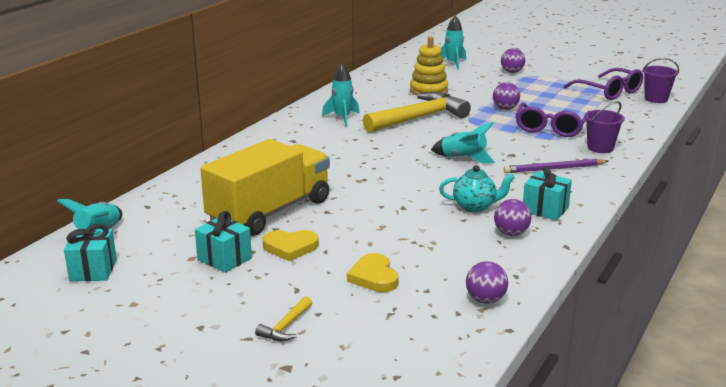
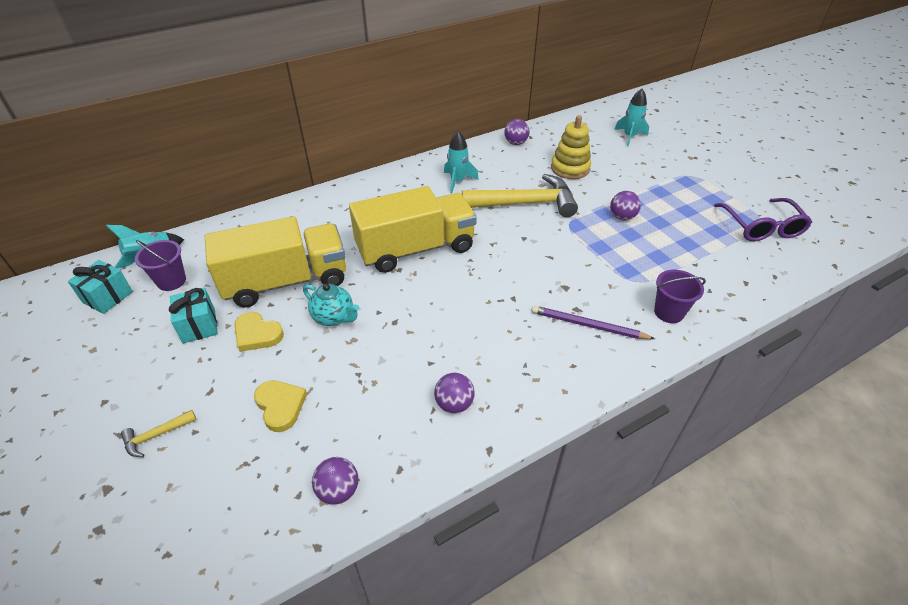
camera: 30 degrees right, 20 degrees up
(362, 164) = (415, 249): none -> yellow truck
(374, 277) = (280, 406): yellow heart -> yellow heart turned 135 degrees clockwise
(463, 158) = (513, 275): turquoise rocket -> none
(475, 206) = (458, 349): turquoise teapot -> turquoise teapot (334, 317)
(512, 72) = (679, 166): purple ball -> purple ball (515, 143)
(545, 209) = (521, 383): turquoise gift -> none
(550, 128) = (643, 262): purple glasses -> none
(656, 99) = (809, 256): purple bucket -> purple bucket (171, 281)

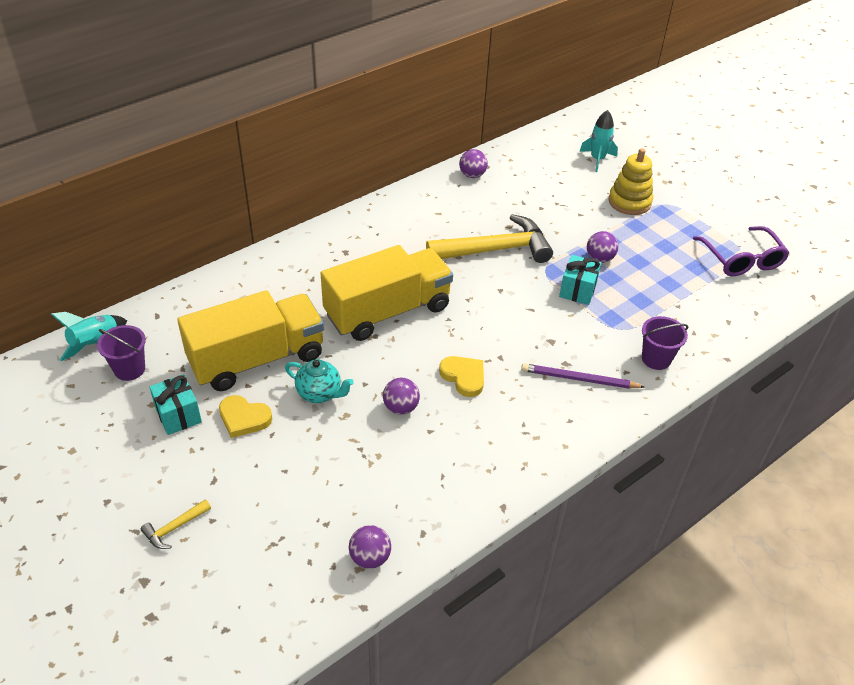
camera: 10 degrees left, 0 degrees up
(108, 297) = (65, 393): turquoise gift -> turquoise gift (578, 290)
(280, 406) = (291, 487): yellow heart -> yellow heart (464, 377)
(454, 404) = (462, 468): purple ball -> purple ball (401, 407)
(458, 181) = (416, 228): turquoise rocket -> none
(570, 168) = (537, 204): yellow stacking toy -> yellow stacking toy (629, 202)

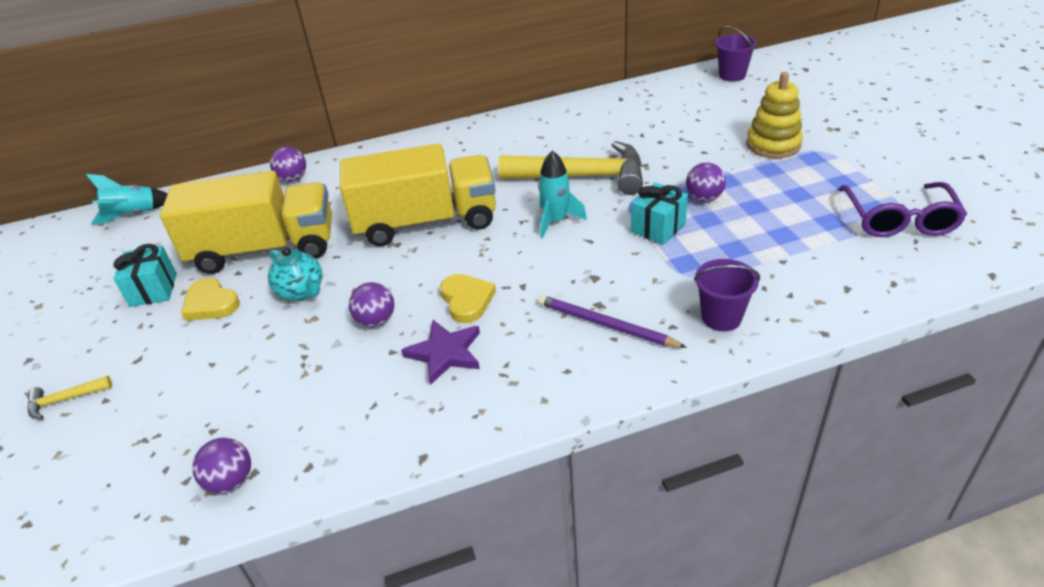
camera: 25 degrees right, 5 degrees down
(129, 369) = (144, 241): purple bucket -> purple bucket (732, 75)
(472, 175) = (598, 105): purple ball -> purple ball (293, 178)
(473, 424) = (445, 353): none -> purple star
(597, 159) = (754, 101): turquoise rocket -> turquoise rocket (556, 221)

